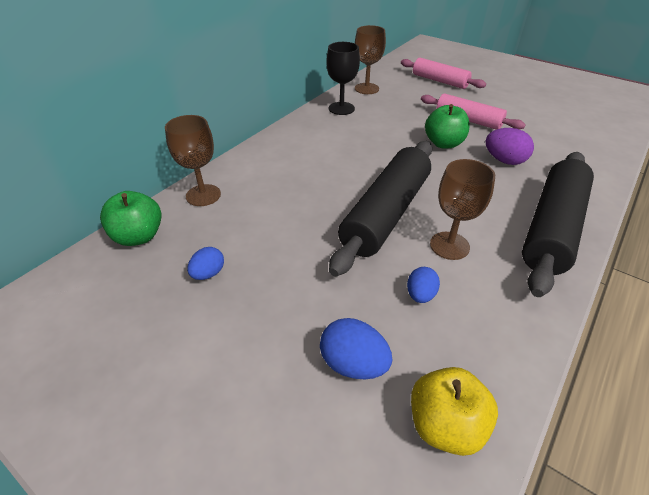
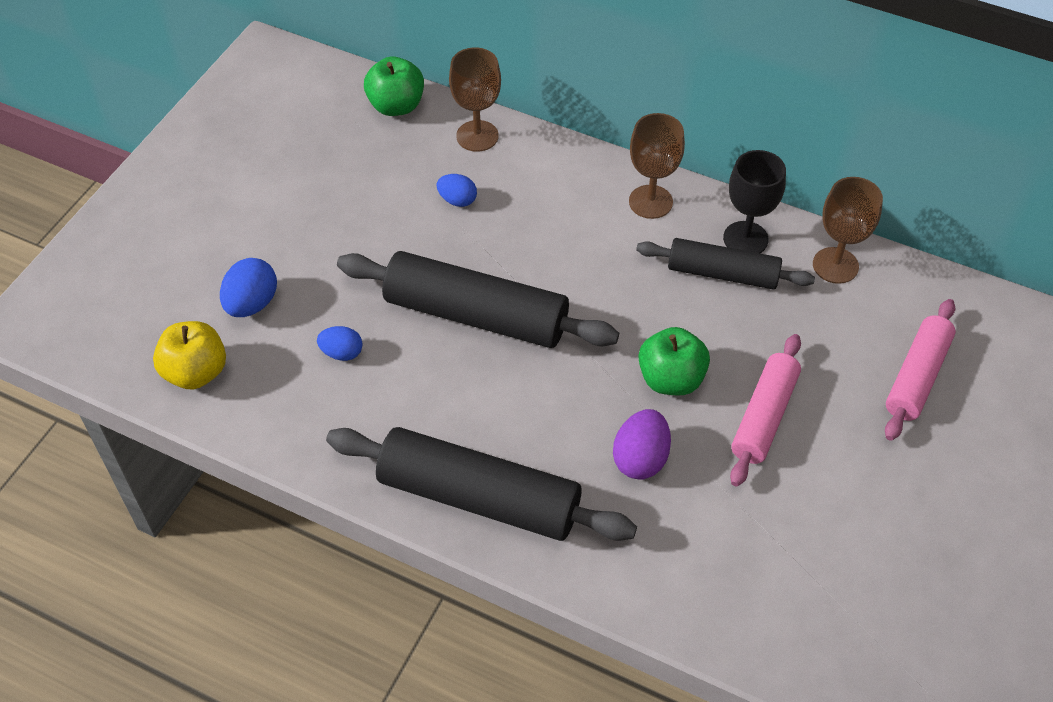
camera: 80 degrees right, 10 degrees up
(208, 273) = (350, 175): blue egg -> blue egg (457, 200)
(365, 118) = (722, 273): none -> black rolling pin
(449, 245) = (425, 381): brown goblet -> brown goblet (650, 202)

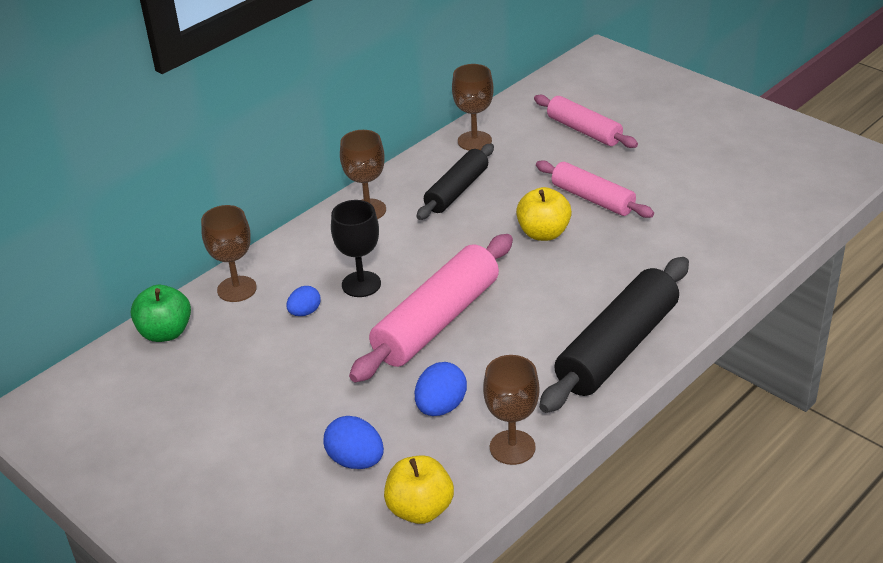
camera: 70 degrees left, 15 degrees down
(295, 429) = (512, 447): none -> brown goblet
(342, 353) = (441, 407): blue egg -> blue egg, size x1.54
(476, 315) = (437, 321): black rolling pin -> pink rolling pin
(640, 459) = (609, 261): purple egg -> none
(671, 379) = (543, 233): green apple -> yellow apple
(745, 239) = (429, 174): black goblet -> black goblet (361, 284)

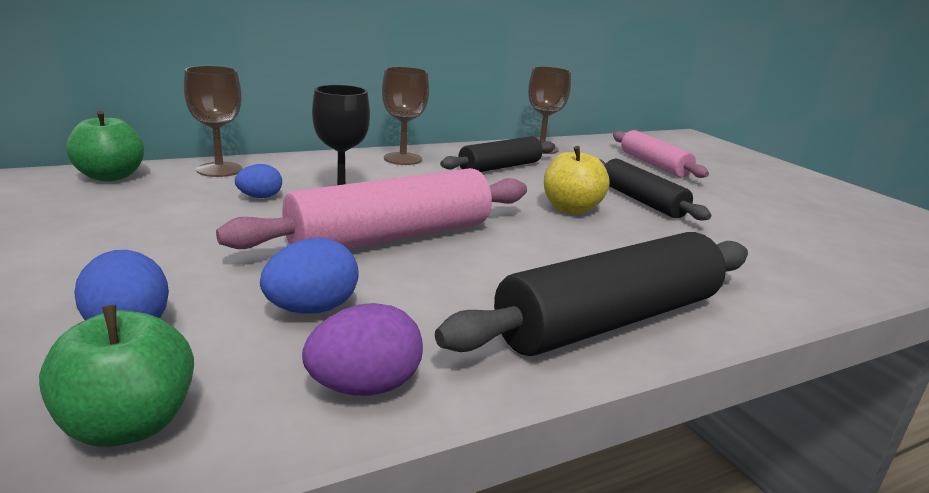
camera: 15 degrees right, 15 degrees down
(420, 509) = (128, 424): yellow apple -> green apple
(512, 447) = (364, 387): brown goblet -> purple egg
(592, 199) = (641, 201): pink rolling pin -> black rolling pin

